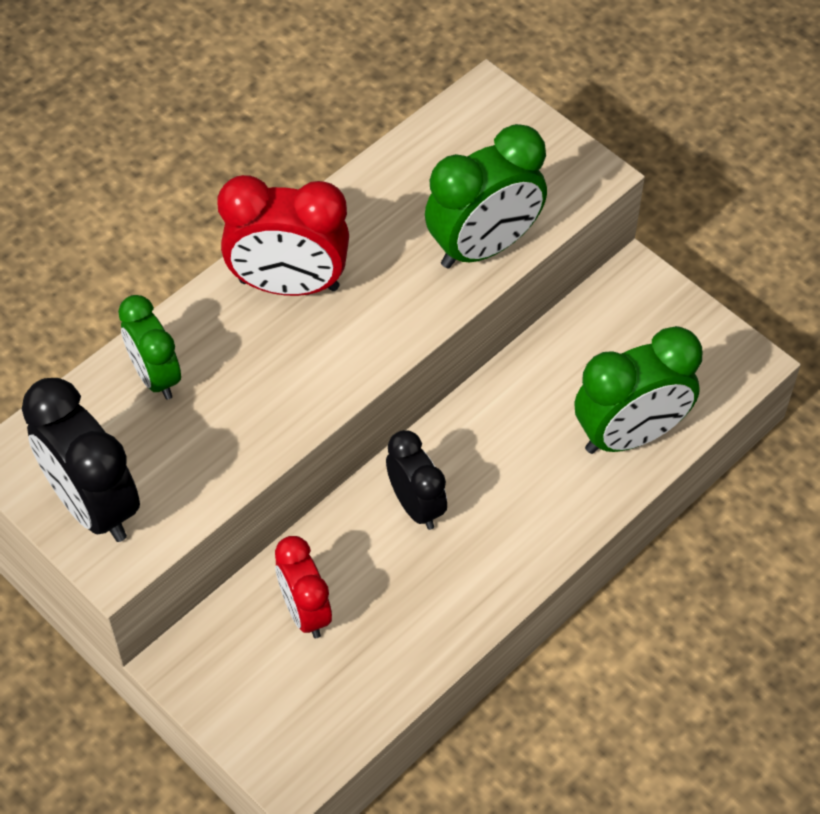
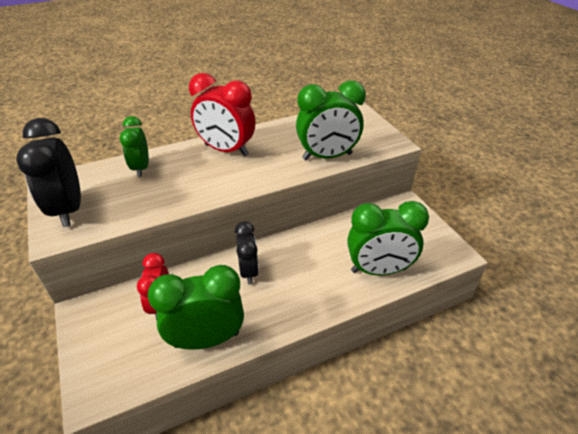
camera: 20 degrees right, 15 degrees down
(410, 641) = (206, 339): none -> green clock

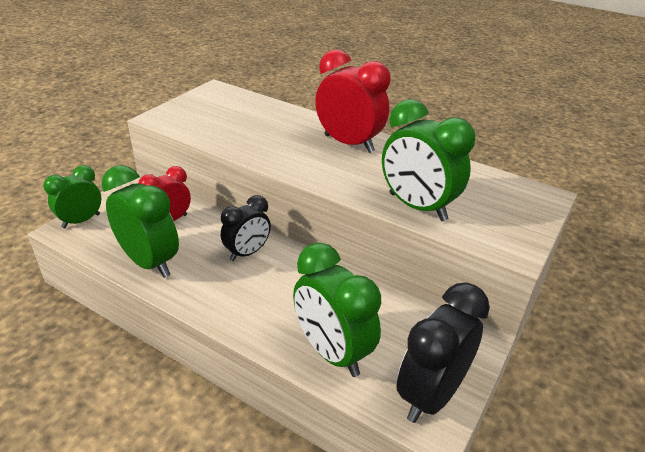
camera: 55 degrees right, 5 degrees down
(68, 209) = (192, 109): black clock -> black clock (430, 395)
(141, 168) = (273, 115): green clock -> green clock (81, 221)
(226, 150) = (349, 143): red clock -> red clock turned 135 degrees clockwise

